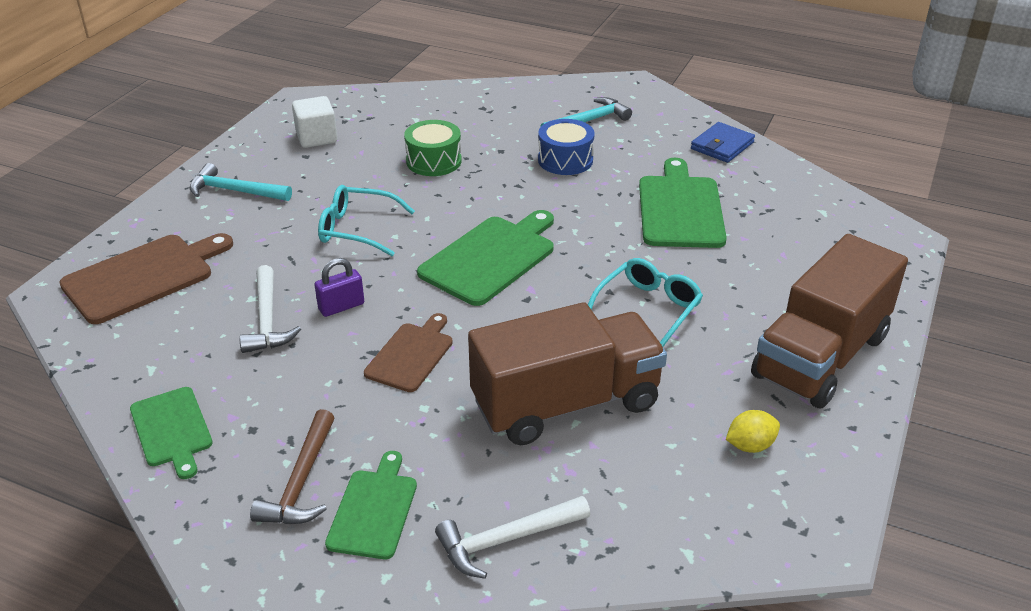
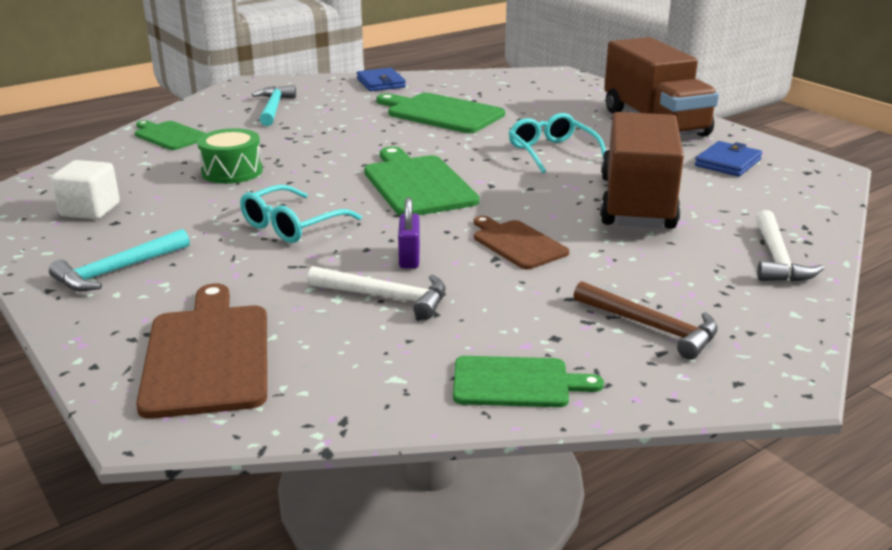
camera: 60 degrees left, 10 degrees down
(373, 510) = (710, 302): green cutting board -> green cutting board (169, 135)
(565, 160) = (317, 128): blue drum -> none
(750, 445) = (727, 163): yellow lemon -> blue wallet

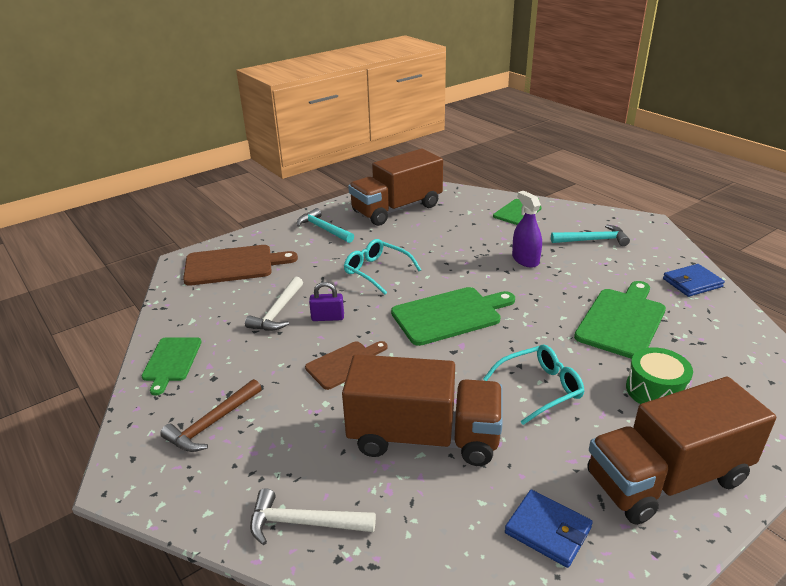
camera: 90 degrees right, 5 degrees up
(90, 210) = (397, 209): white cube -> brown truck
(232, 171) = (460, 241): green drum -> green drum (655, 390)
(303, 141) = (525, 260): none -> purple spray bottle

